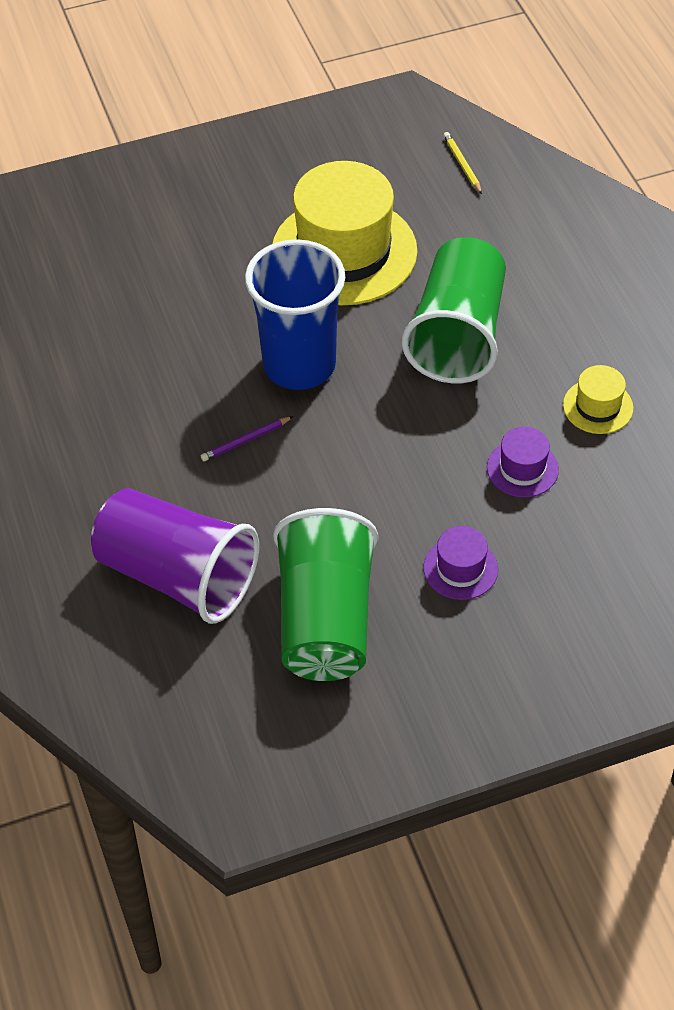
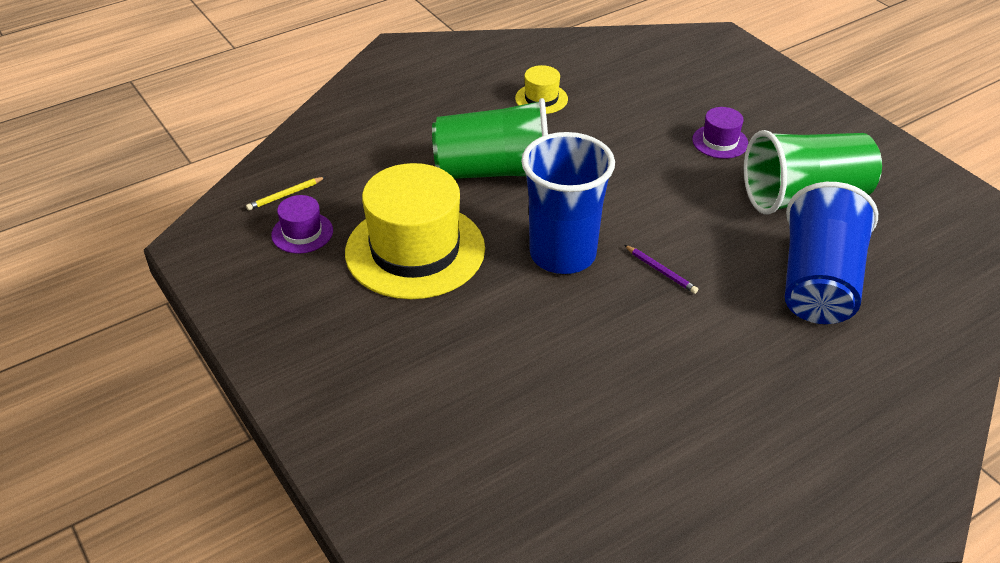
camera: 105 degrees left, 10 degrees down
(177, 576) = (819, 283): purple cup -> blue cup
(522, 468) = (615, 125): purple hat -> purple hat (302, 233)

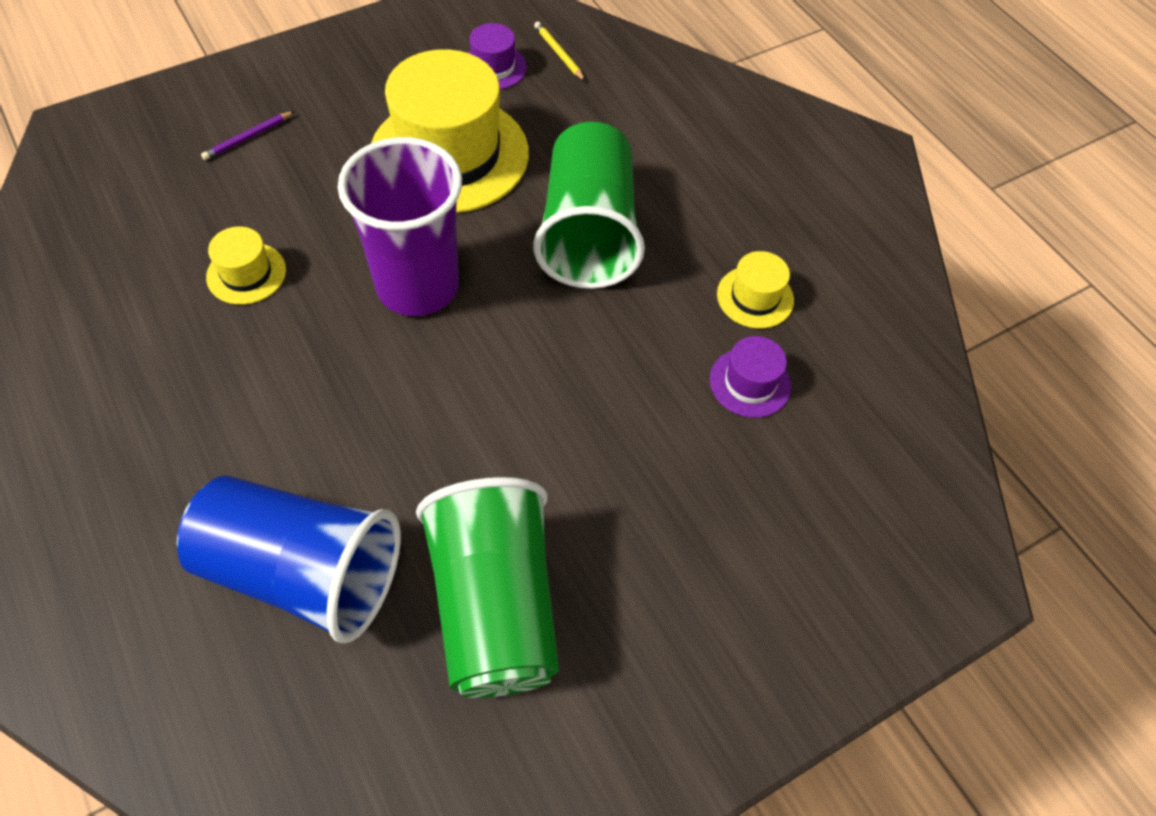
camera: 90 degrees right, 15 degrees up
(562, 254) = (418, 286): blue cup -> purple cup
(569, 358) = (246, 273): none -> yellow hat
(661, 271) = (367, 384): purple pencil -> purple pencil (248, 138)
(720, 141) = (644, 513): purple hat -> purple hat (750, 382)

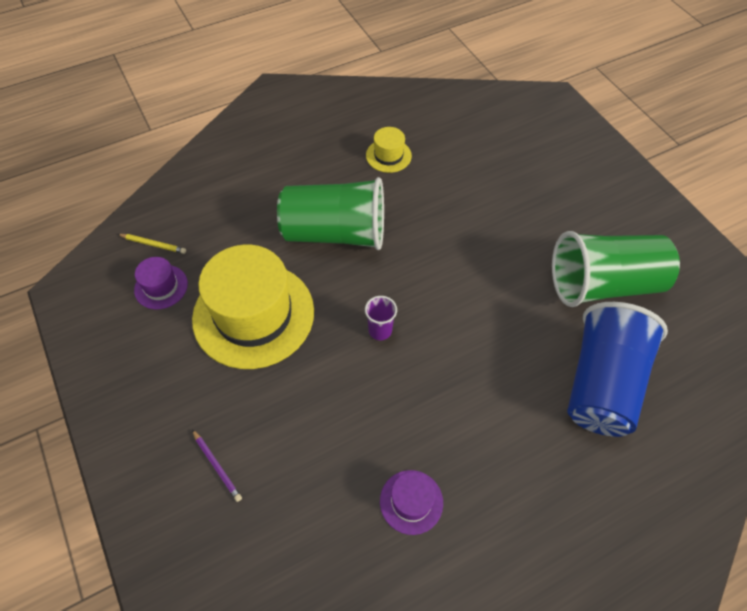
camera: 85 degrees left, 0 degrees up
(246, 273) = (367, 447): yellow hat -> none
(418, 286) = (380, 330): purple cup -> purple cup, size x0.41
(558, 53) = (153, 244): yellow pencil -> yellow pencil turned 135 degrees counterclockwise
(750, 382) = (449, 164): purple hat -> purple hat (411, 501)

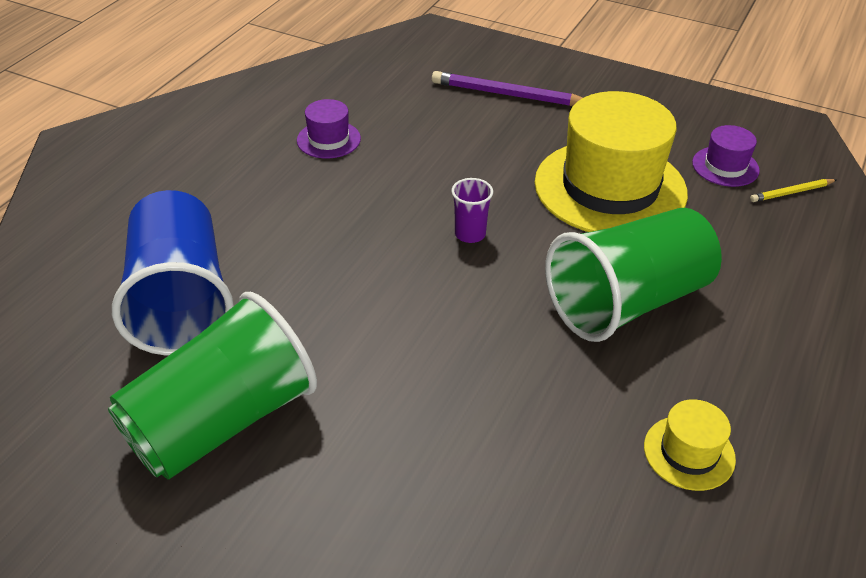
camera: 145 degrees right, 15 degrees down
(217, 466) = (507, 94): purple pencil -> purple pencil, size x1.88

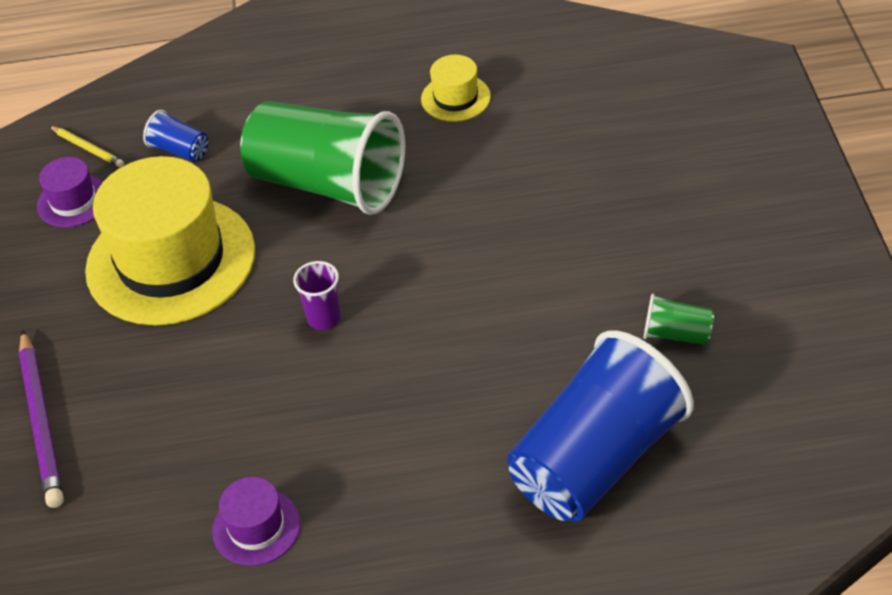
camera: 120 degrees left, 5 degrees up
(222, 421) = (676, 334): green cup -> green cup, size x0.41
(750, 237) = (179, 150): none -> blue cup

